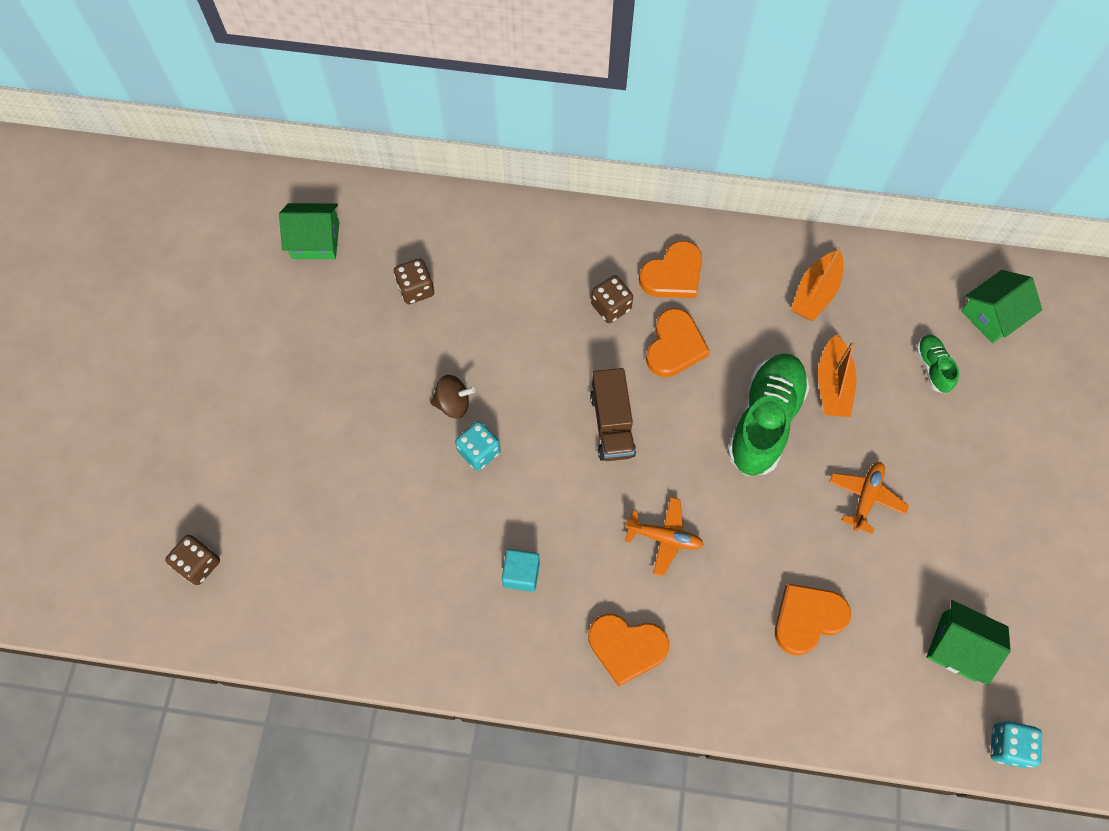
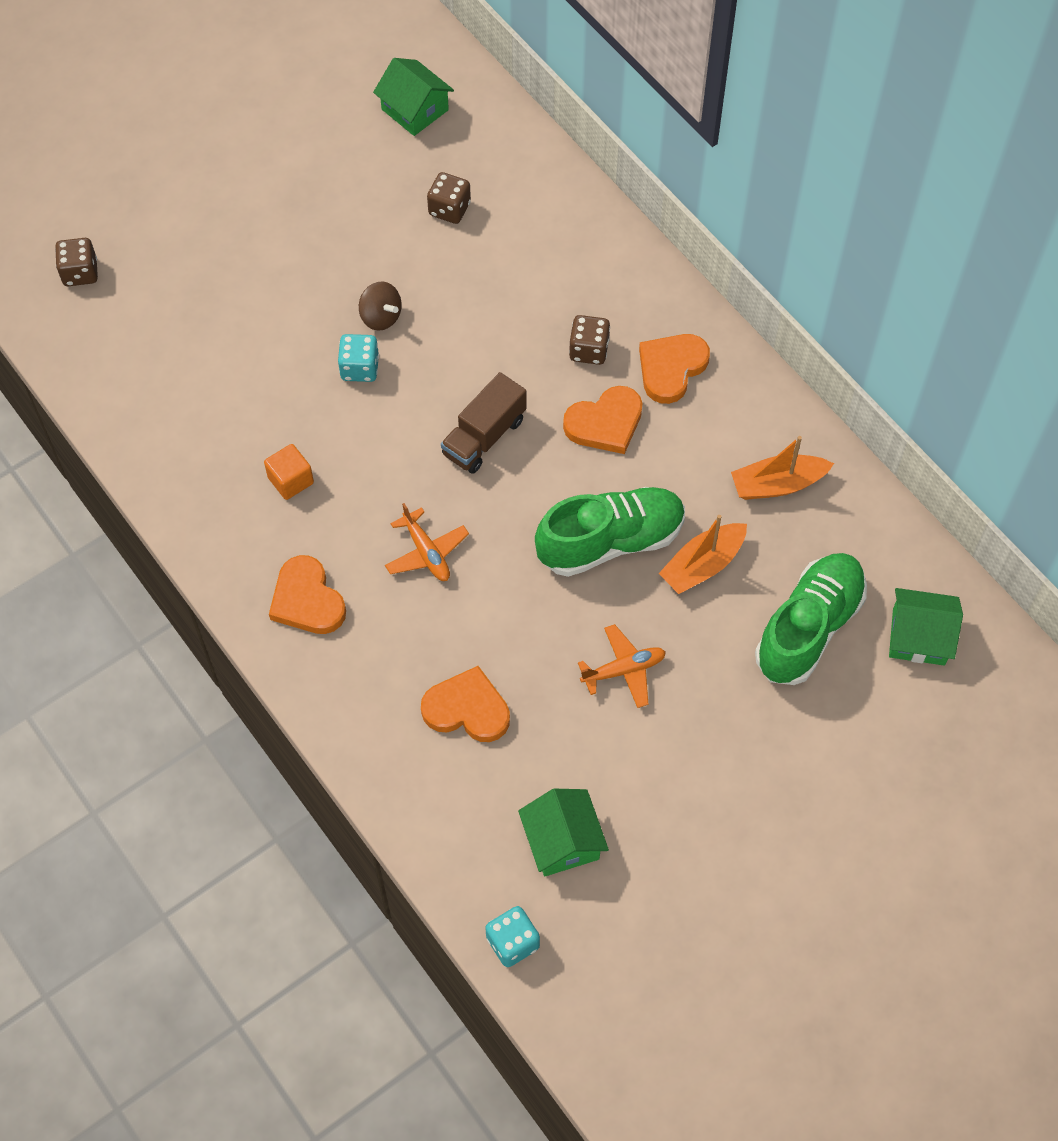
camera: 45 degrees right, 5 degrees down
(521, 574) = (291, 480): turquoise cube -> orange cube
(673, 274) = (671, 368): orange heart -> orange heart turned 120 degrees clockwise
(932, 367) = (808, 628): green shoe -> green shoe, size x2.10

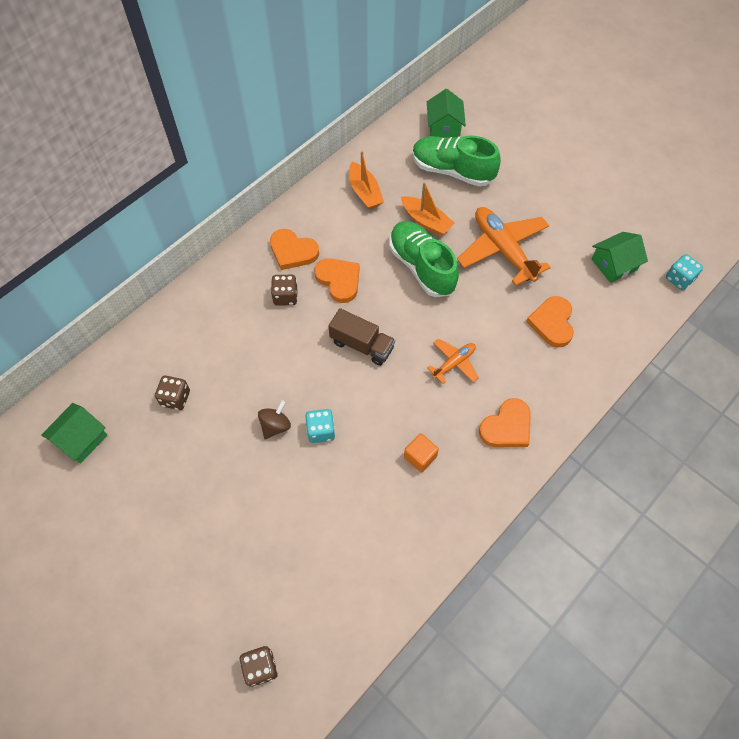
camera: 100 degrees left, 0 degrees up
(623, 670) = (503, 250): orange plane -> orange plane, size x1.90

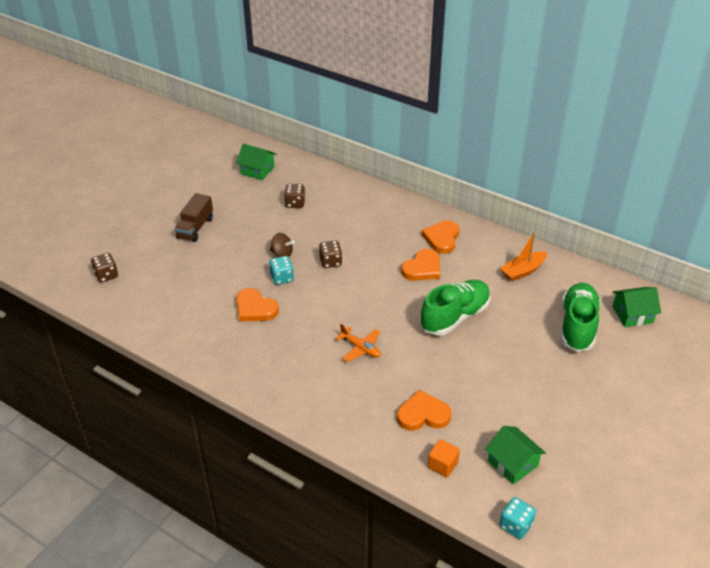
camera: 80 degrees right, 20 degrees down
(285, 296) = (397, 241): brown dice -> brown dice (330, 262)
(362, 345) = (363, 290): brown truck -> brown truck (195, 228)
(420, 457) = (268, 336): orange cube -> orange cube (442, 465)
(426, 221) = (508, 314): orange boat -> none
(503, 250) = (496, 371): orange plane -> none
(507, 427) = (305, 389): orange heart -> orange heart (255, 308)

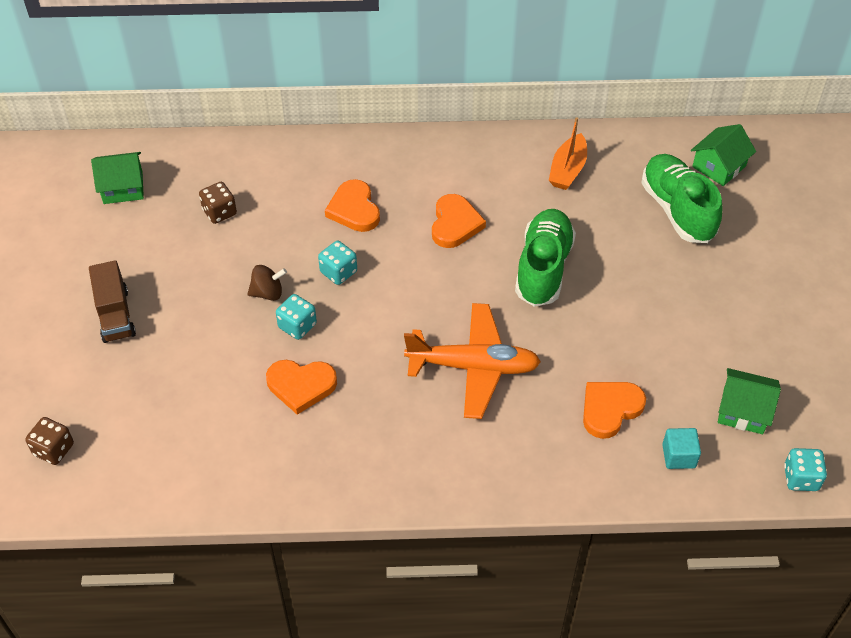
camera: 35 degrees left, 10 degrees up
(330, 262) = (338, 272): brown dice -> turquoise dice
(360, 348) = (473, 367): orange plane -> orange plane, size x1.90
(442, 238) = (443, 172): orange heart -> orange heart (354, 209)
(442, 465) = (678, 456): orange cube -> turquoise cube

